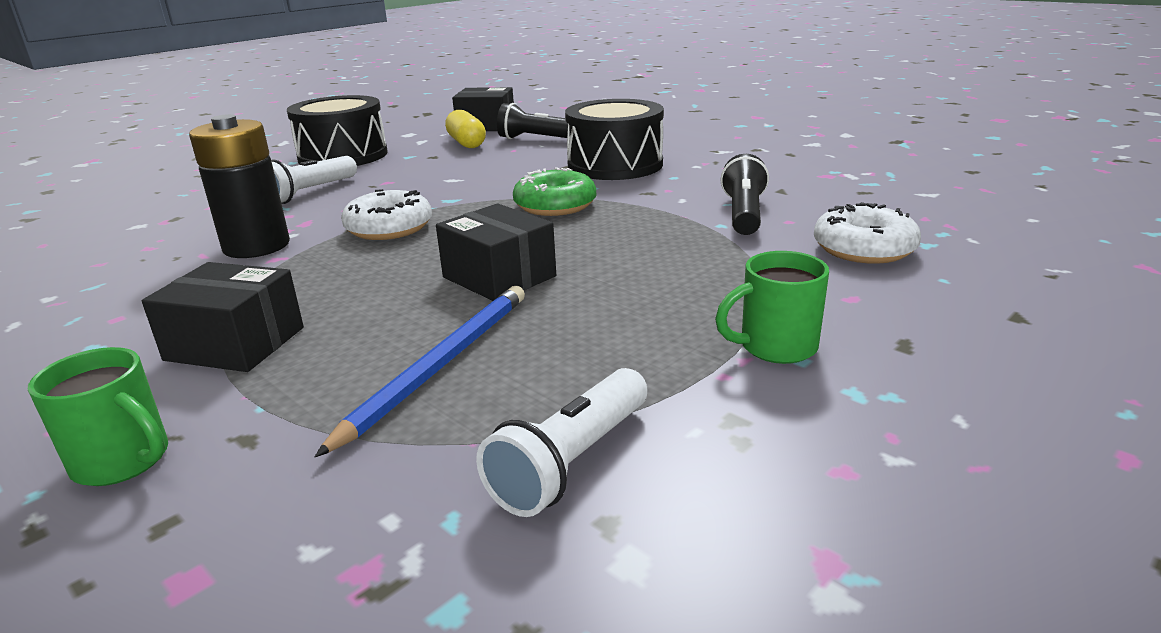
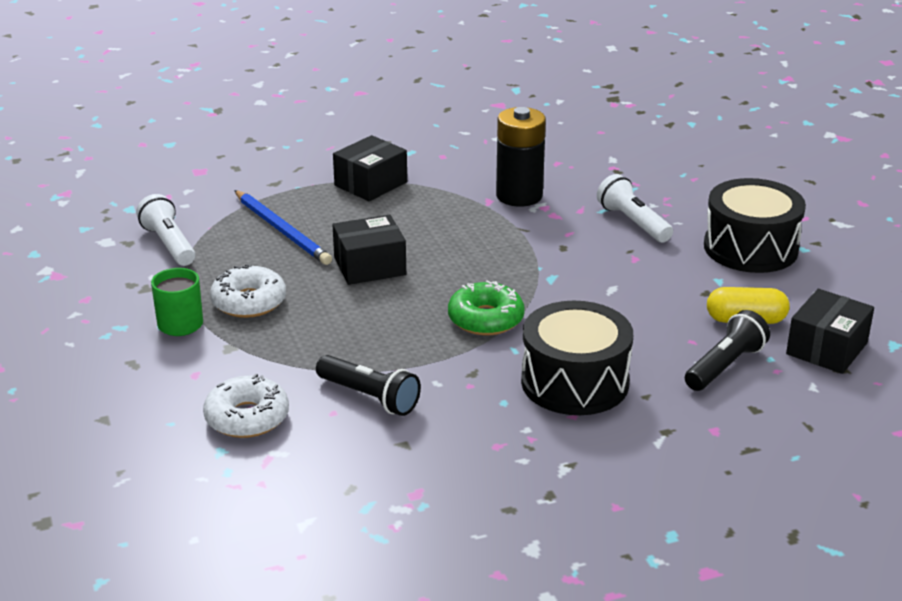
camera: 115 degrees right, 5 degrees up
(124, 461) = (288, 160): green mug -> none
(389, 228) = (506, 243): white donut -> white donut (249, 302)

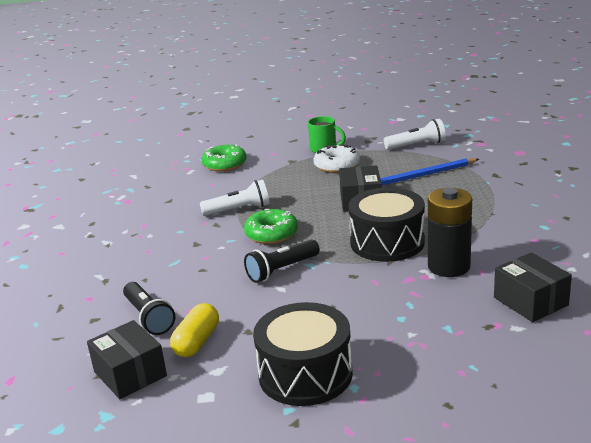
camera: 110 degrees right, 5 degrees down
(247, 417) = (225, 164): white donut -> green donut
(369, 397) = (216, 194): black flashlight -> black flashlight (282, 270)
(370, 184) = (486, 207): black box -> black box (530, 301)
(574, 382) = (179, 256): black drum -> black drum (387, 242)
(633, 222) = (380, 316): white flashlight -> white flashlight (238, 210)

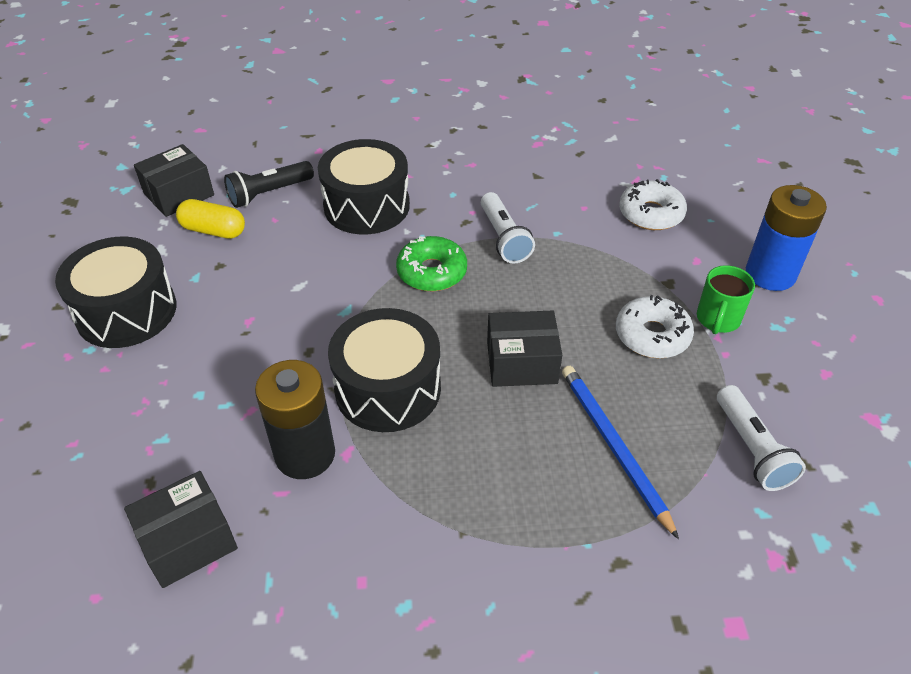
camera: 85 degrees right, 20 degrees up
(184, 266) = (366, 206): none -> black drum
(225, 164) = (651, 214): green donut -> white donut
(282, 270) = (338, 285): black flashlight -> none
(287, 136) = (770, 274): none -> blue battery

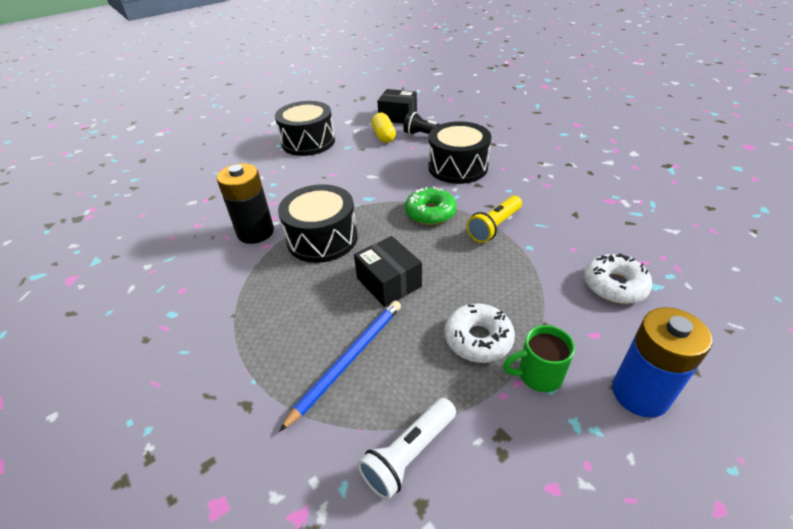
camera: 60 degrees right, 5 degrees down
(188, 541) = (183, 223): black box -> none
(503, 238) = (494, 226): white flashlight -> yellow flashlight

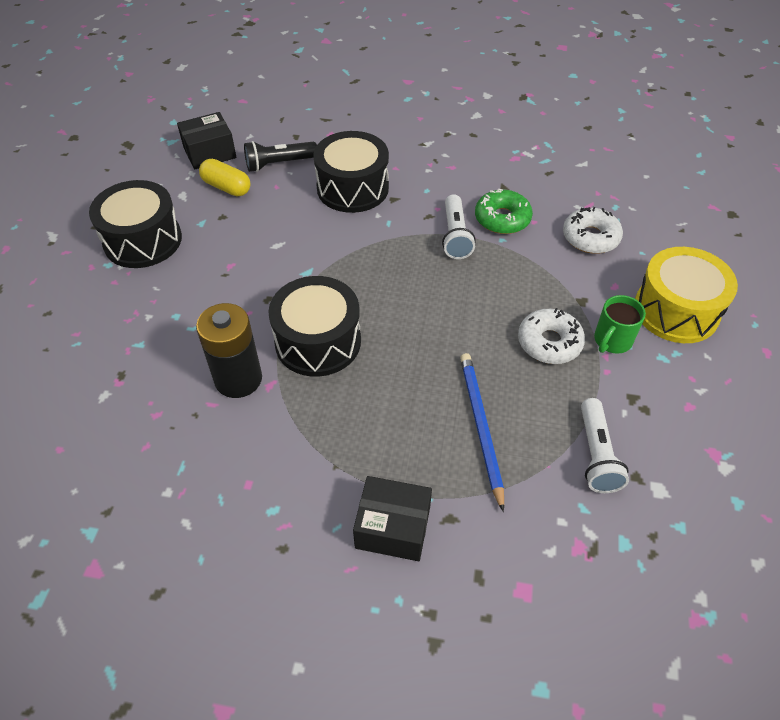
camera: 45 degrees left, 10 degrees up
(389, 282) = (431, 343): black box -> black box (393, 527)
(430, 213) = (386, 253): green donut -> green donut (502, 219)
(494, 226) = (455, 236): yellow flashlight -> white flashlight
(640, 393) = (676, 310): blue battery -> yellow drum

